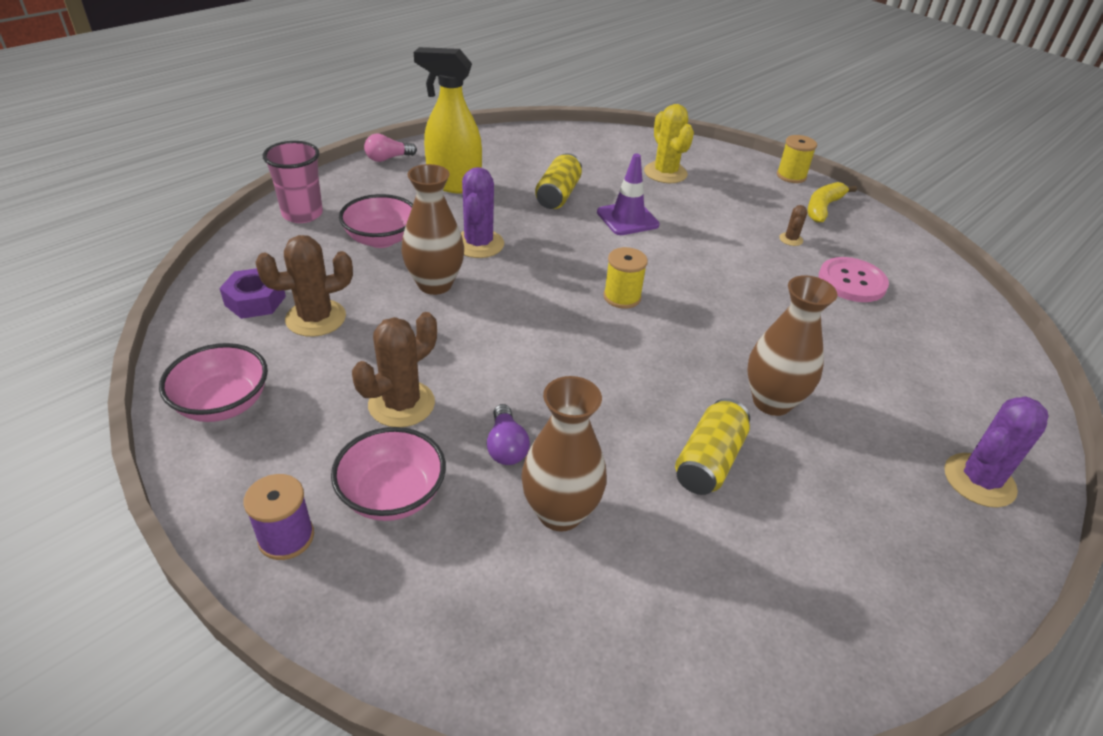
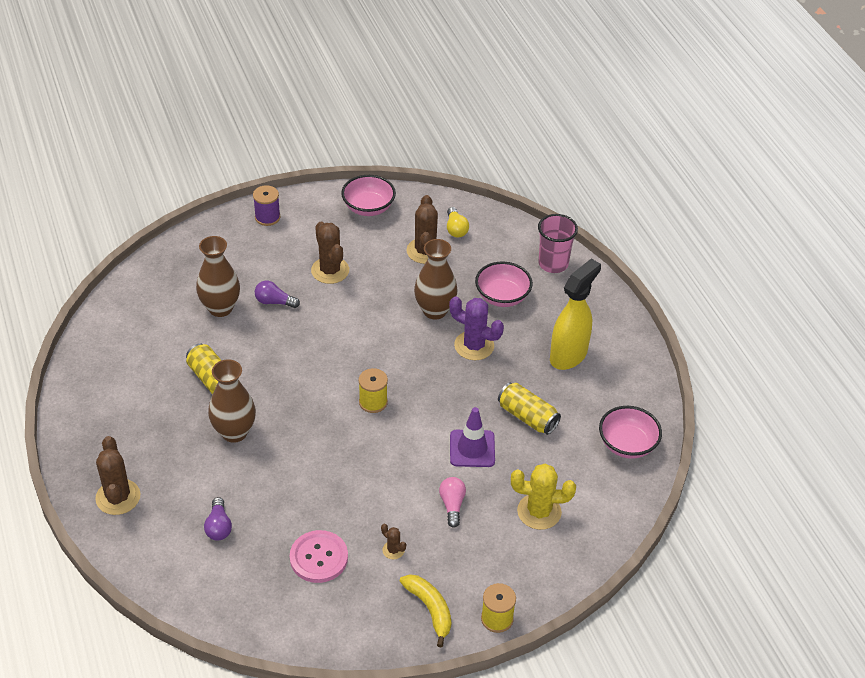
camera: 115 degrees right, 5 degrees up
(255, 300) = (456, 229): purple nut -> yellow light bulb
(388, 158) = (627, 326): pink light bulb -> pink light bulb (452, 505)
(392, 495) = (269, 254): pink bowl -> pink bowl (627, 444)
(904, 366) = (218, 526): none -> purple light bulb
(979, 480) = (118, 497): purple cactus -> brown cactus

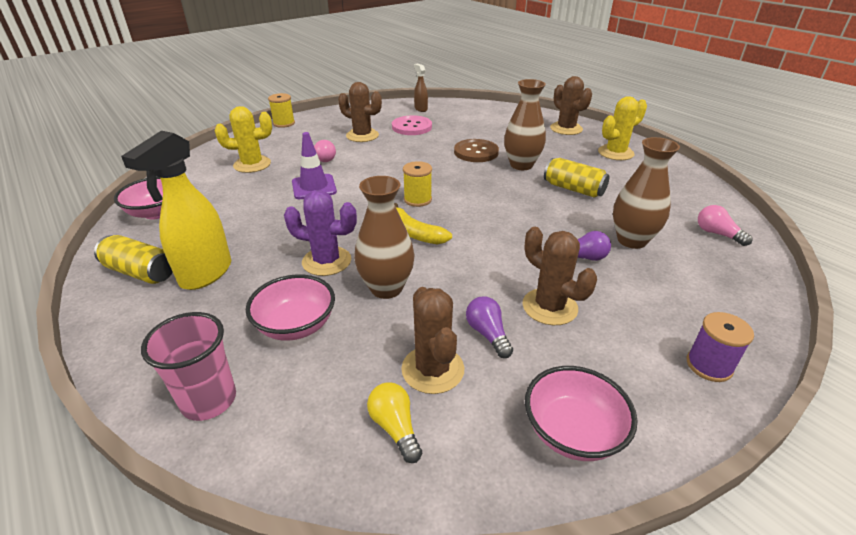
camera: 165 degrees right, 10 degrees down
(110, 428) = (615, 153): none -> yellow cactus
(145, 297) = (717, 234): none -> pink light bulb
(218, 526) = (487, 128): purple light bulb -> purple light bulb (488, 334)
(269, 471) = (476, 152): none -> brown button
(281, 615) = (420, 109): none -> brown spray bottle
(393, 550) = (362, 135): brown cactus -> brown cactus, size x2.05
(430, 609) = (329, 121): yellow banana -> yellow banana (415, 233)
(527, 417) = (261, 214): yellow can -> yellow can (141, 272)

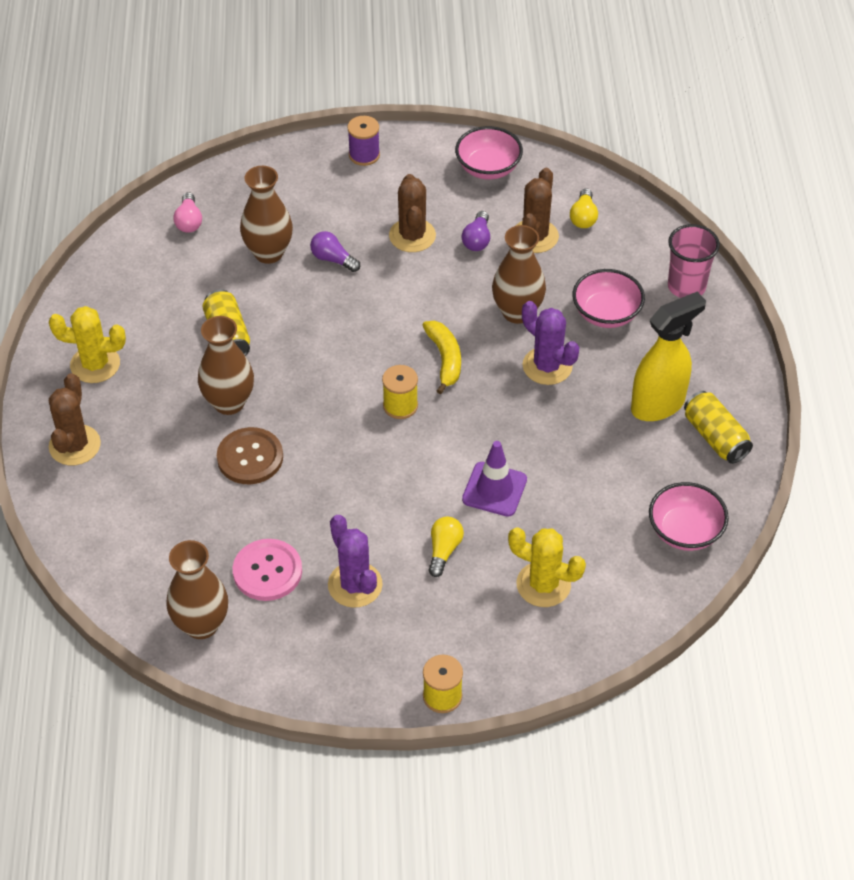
camera: 145 degrees left, 15 degrees up
(324, 158) = (444, 550): pink light bulb -> yellow light bulb
(362, 135) = (355, 585): brown cactus -> purple cactus
(420, 109) = (201, 625): brown spray bottle -> brown vase

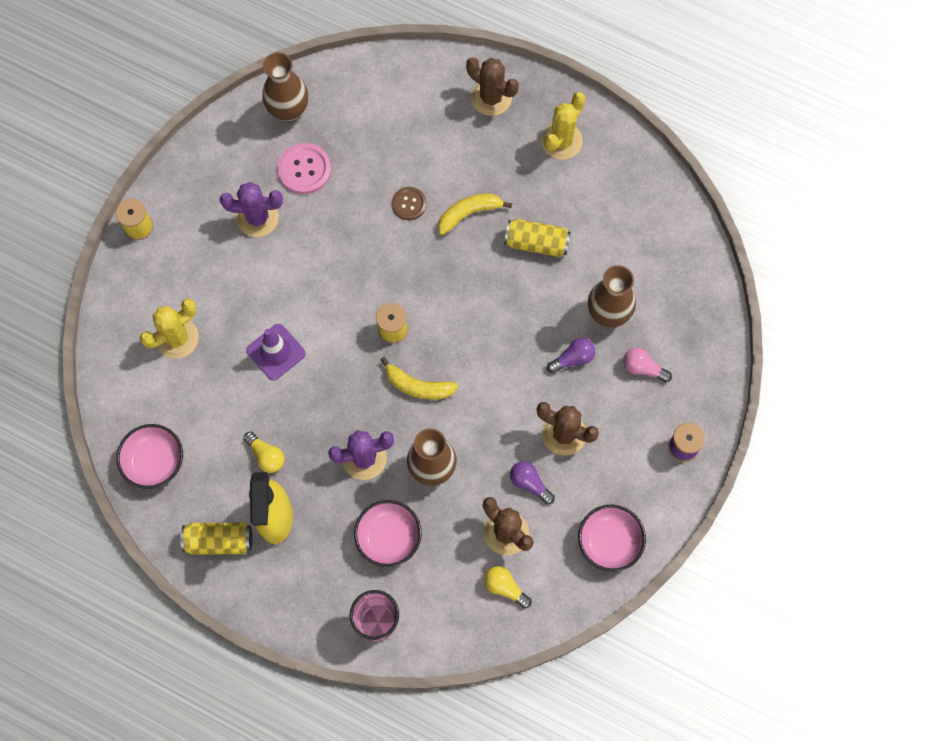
camera: 120 degrees right, 20 degrees up
(189, 221) = (679, 271): pink light bulb -> pink light bulb (643, 368)
(229, 402) = (469, 214): brown vase -> yellow banana
(250, 457) = (409, 204): brown button -> brown button, size x0.65
(444, 550) = (247, 289): yellow light bulb -> yellow light bulb (266, 456)

